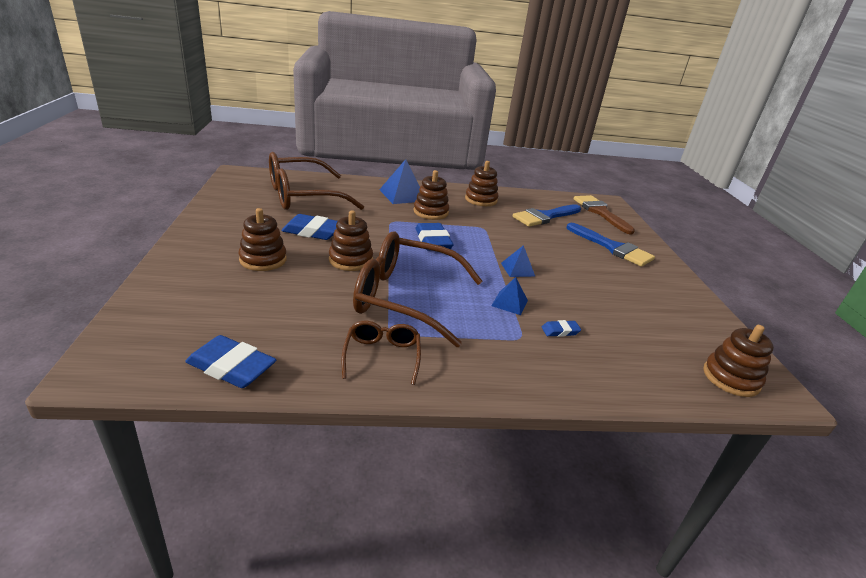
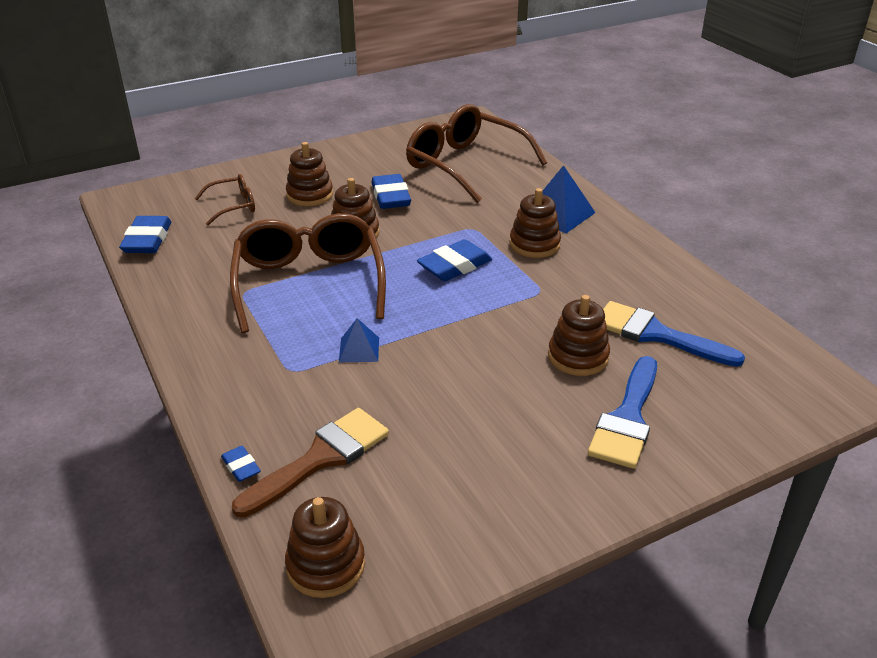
camera: 70 degrees right, 5 degrees up
(382, 356) = (203, 298): brown glasses -> brown glasses (233, 206)
(481, 200) = (634, 269): brown stacking toy -> brown stacking toy (578, 357)
(517, 269) = (449, 340): blue pyramid -> none
(560, 331) = (327, 397): blue eraser -> blue eraser (241, 467)
(600, 212) = (767, 390): brown brush -> brown brush (321, 458)

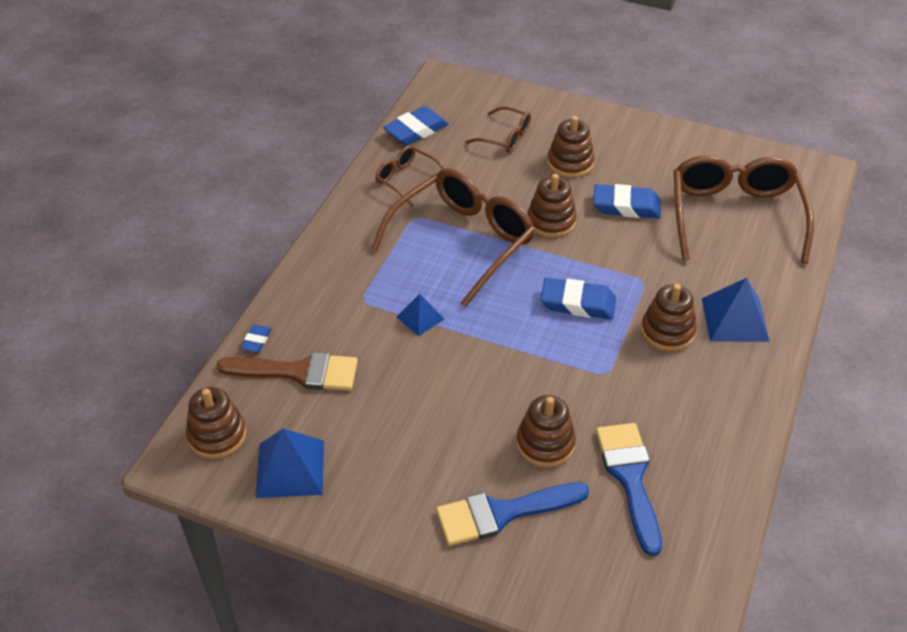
camera: 50 degrees right, 10 degrees up
(193, 273) = (406, 179): none -> brown glasses
(391, 197) = (626, 206): blue eraser -> blue eraser turned 60 degrees clockwise
(434, 530) = (290, 468): none -> blue pyramid

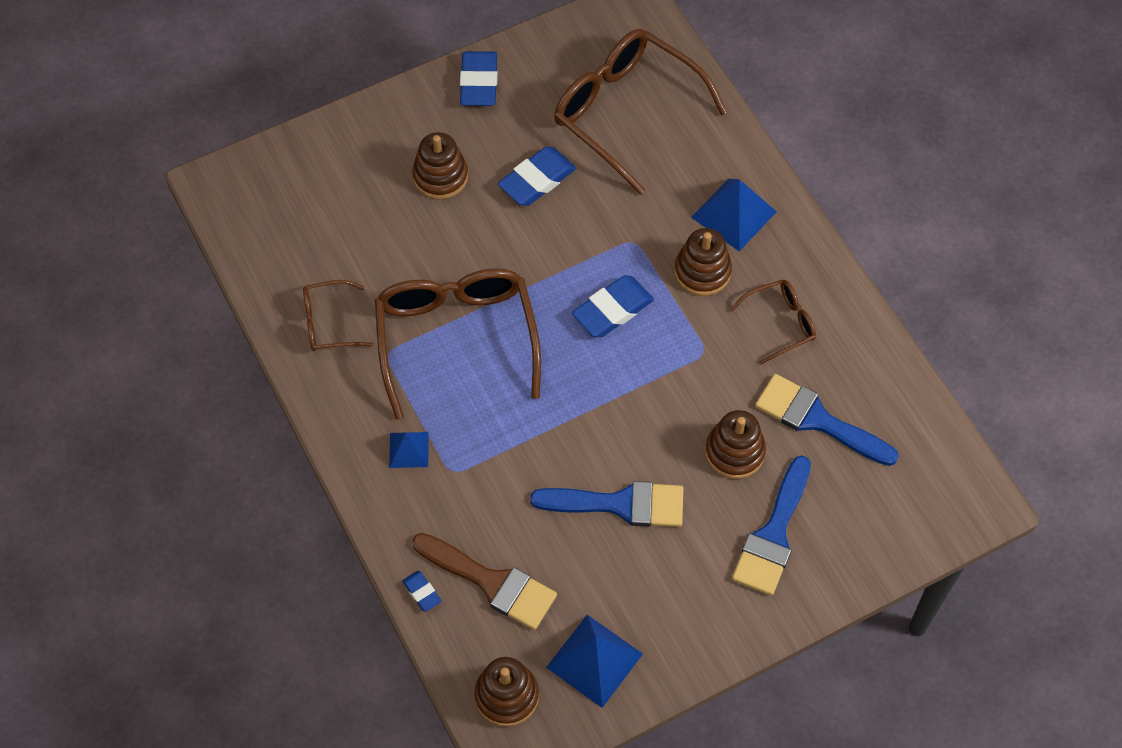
camera: 50 degrees left, 15 degrees up
(298, 372) = (492, 582): brown brush -> brown brush turned 75 degrees clockwise
(416, 130) = (266, 264): blue eraser -> blue eraser (479, 83)
(420, 318) = (517, 442): blue pyramid -> blue pyramid (409, 449)
(431, 403) = (620, 504): none -> blue brush
(505, 137) = (353, 199): brown glasses -> brown glasses (780, 323)
(551, 221) = (499, 251): brown stacking toy -> none

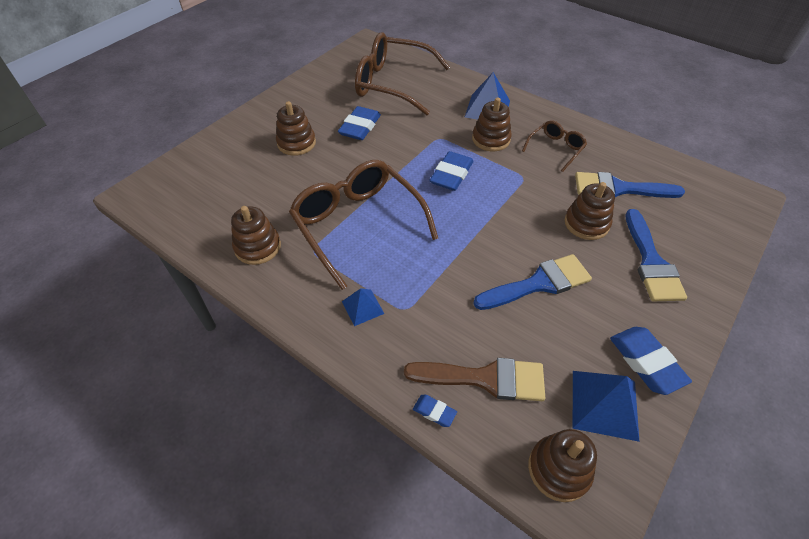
camera: 25 degrees left, 10 degrees down
(328, 323) = (257, 247): brown glasses -> brown stacking toy
(479, 83) = (296, 94): blue eraser -> blue eraser (646, 362)

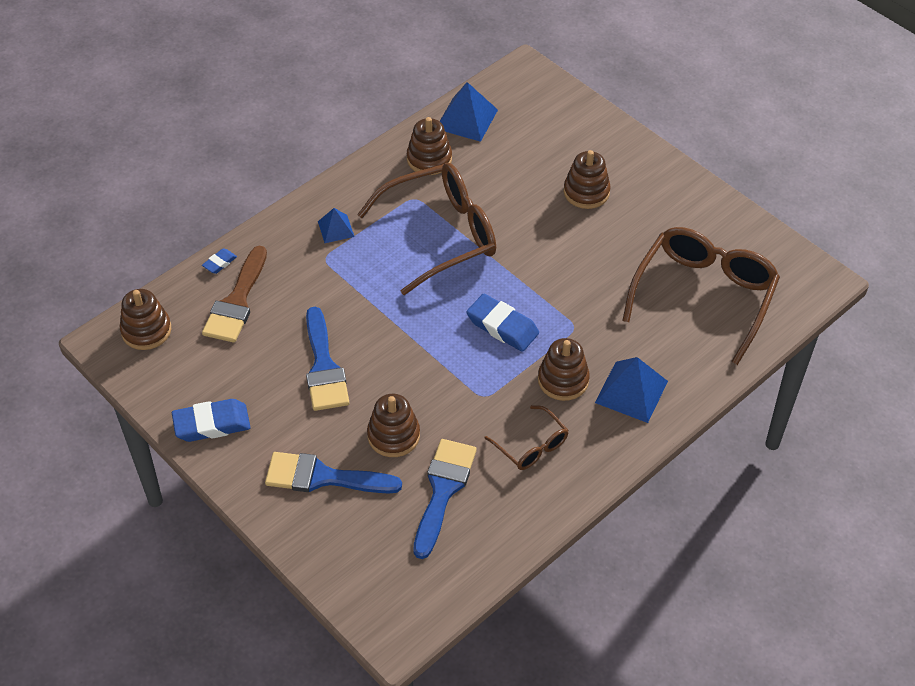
camera: 100 degrees right, 0 degrees up
(360, 127) = (609, 252): blue eraser -> none
(604, 404) = (185, 378): blue pyramid -> blue pyramid (466, 119)

